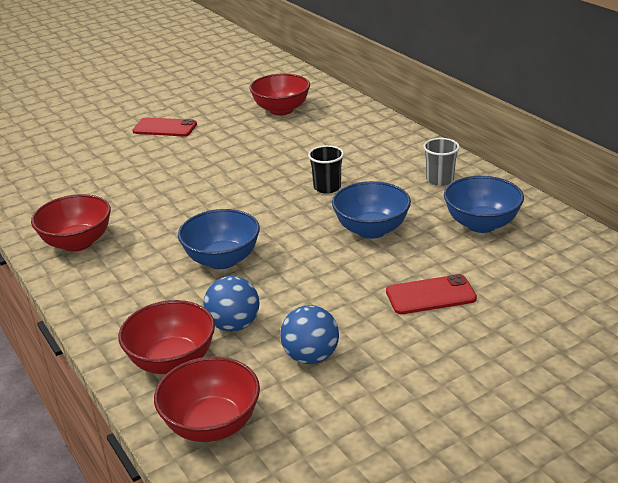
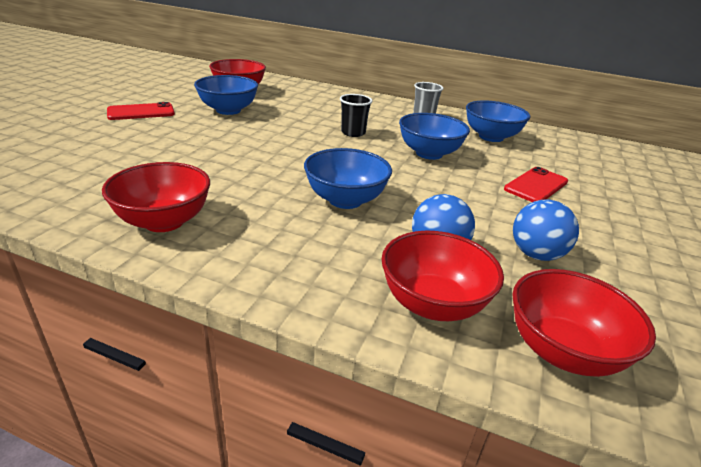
camera: 40 degrees left, 0 degrees up
(240, 137) = (228, 110): none -> blue bowl

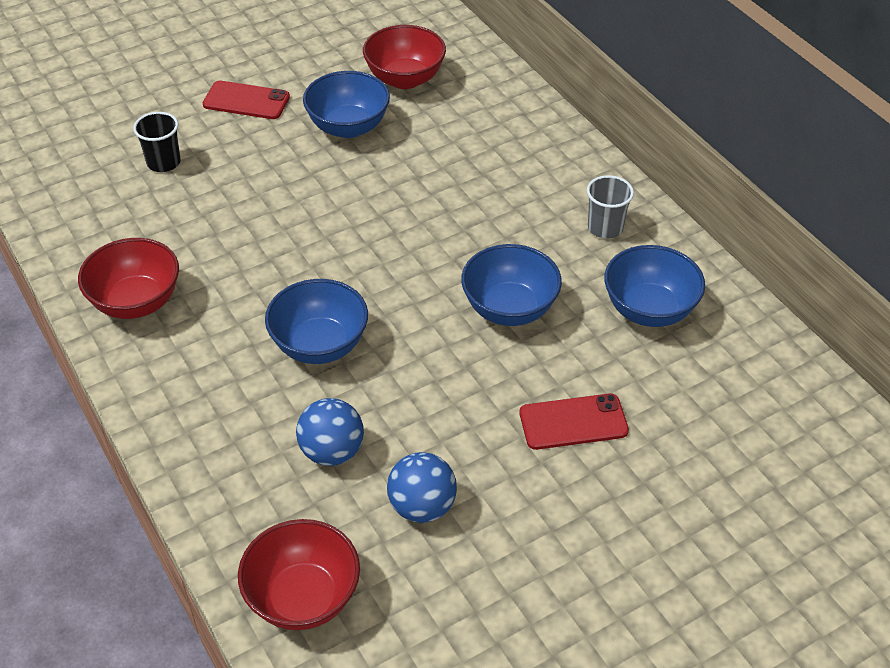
camera: 40 degrees right, 15 degrees up
(353, 133) = (458, 230): black cup -> black cup (163, 162)
(433, 304) = (257, 502): red bowl -> none

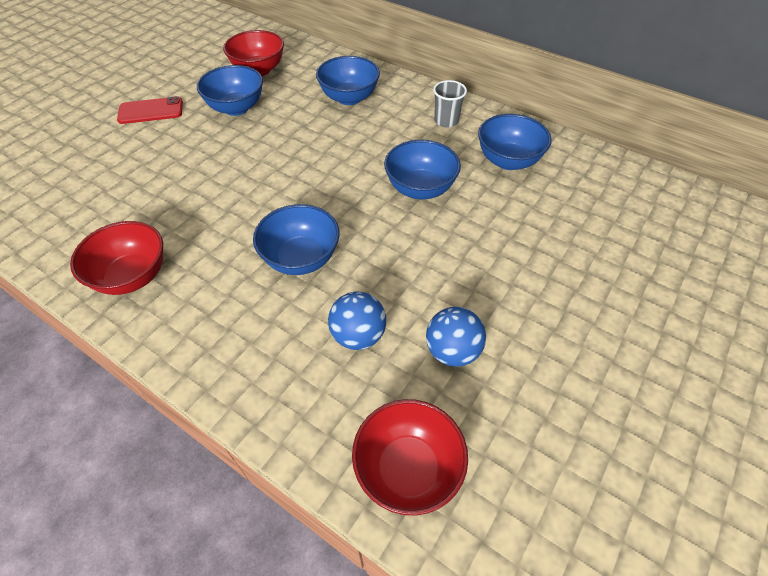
camera: 25 degrees left, 5 degrees up
(163, 162) = (105, 168): black cup -> none
(497, 155) = (349, 98): none -> blue bowl
(573, 422) = (513, 248): red phone -> none

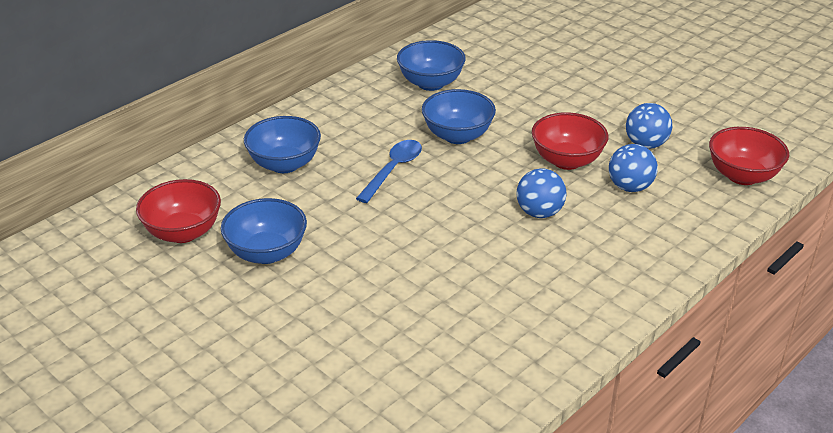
camera: 80 degrees left, 15 degrees down
(132, 276) = (549, 325): red bowl -> red bowl (567, 160)
(151, 111) = (239, 332): red phone -> none
(301, 258) = (539, 212): blue bowl -> blue ball
(353, 155) = (393, 170): none -> blue spoon
(446, 121) = (355, 107): grey cup -> none

